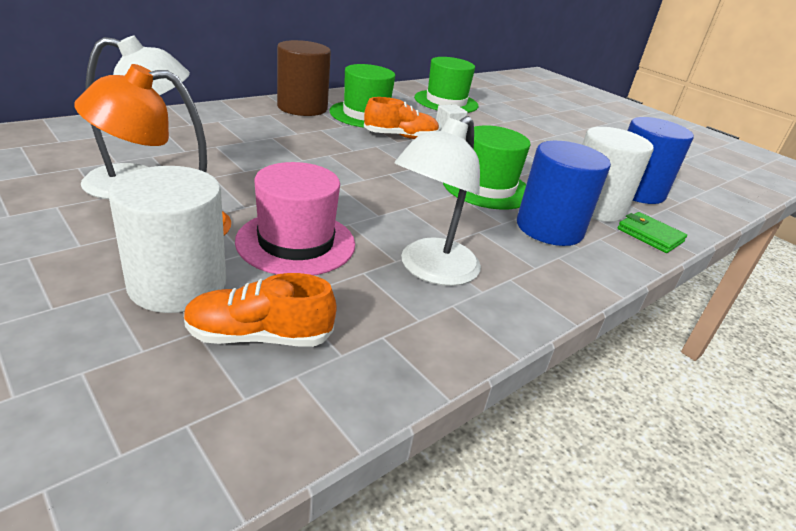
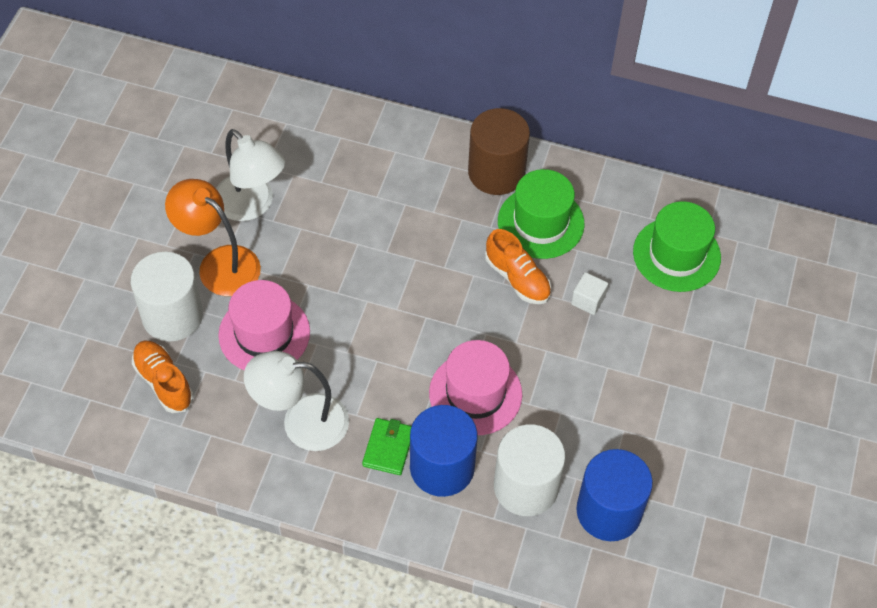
camera: 60 degrees right, 25 degrees up
(486, 187) = (475, 393): green hat -> pink hat
(650, 235) = (508, 545): green wallet -> green wallet (388, 448)

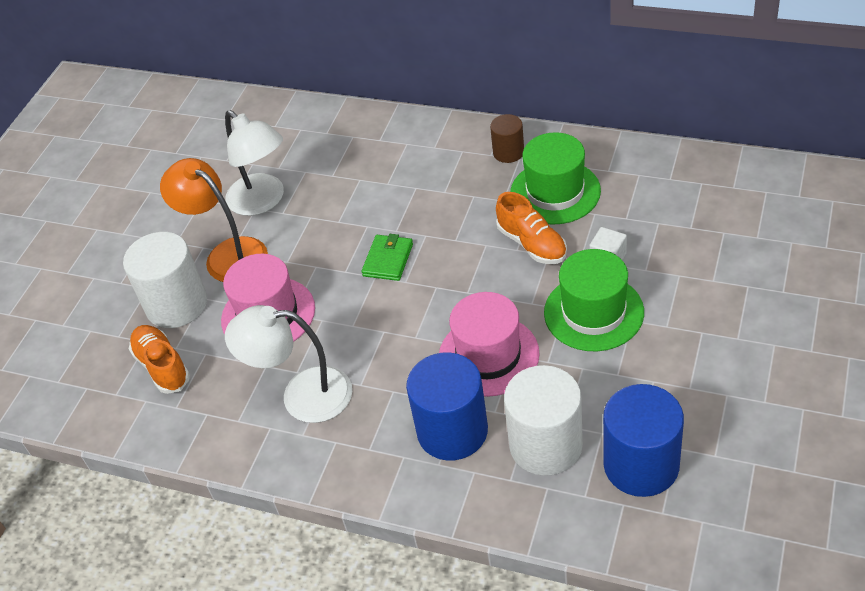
camera: 10 degrees right, 10 degrees down
(388, 448) = (394, 415): green wallet -> green wallet (388, 260)
(496, 172) = (508, 152): brown cylinder -> brown cylinder, size x0.54
(676, 254) = (701, 209): green hat -> green hat (593, 312)

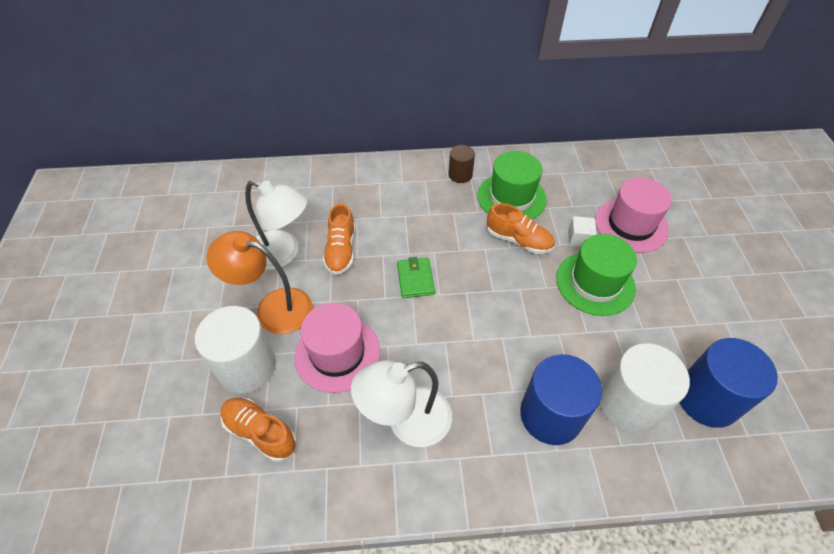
camera: 30 degrees left, 5 degrees up
(325, 211) = (341, 250): none -> orange shoe
(488, 355) = (540, 339): pink hat -> pink hat (631, 225)

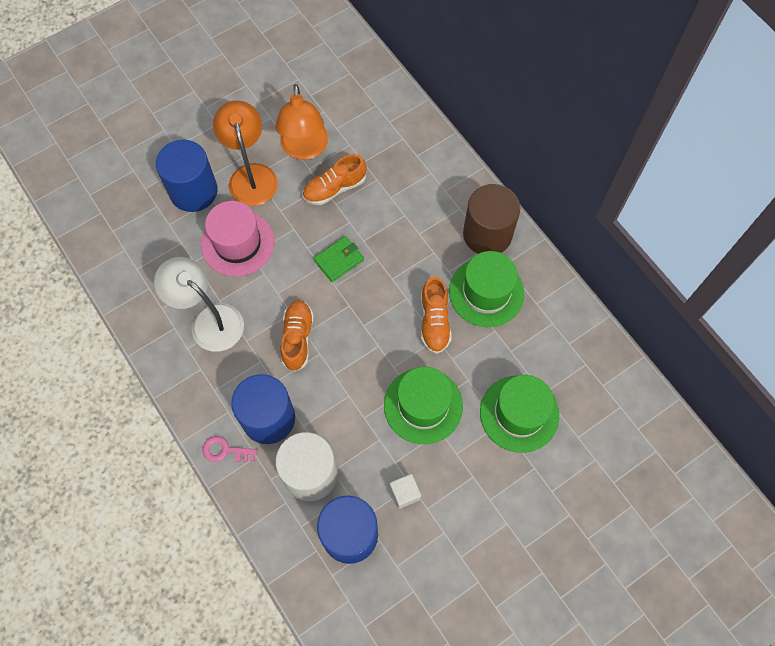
camera: 60 degrees right, 15 degrees up
(246, 367) = (193, 191): white cylinder -> blue cylinder
(260, 432) = (151, 232): orange shoe -> orange shoe (297, 338)
(283, 254) = (305, 149): white lamp -> orange lamp
(460, 175) = (487, 234): brown cylinder -> brown cylinder, size x1.86
(570, 477) = (225, 450): none -> pink key
(579, 239) = (469, 373): white cube -> white cube (404, 493)
(631, 225) = (519, 413): pink hat -> green hat

